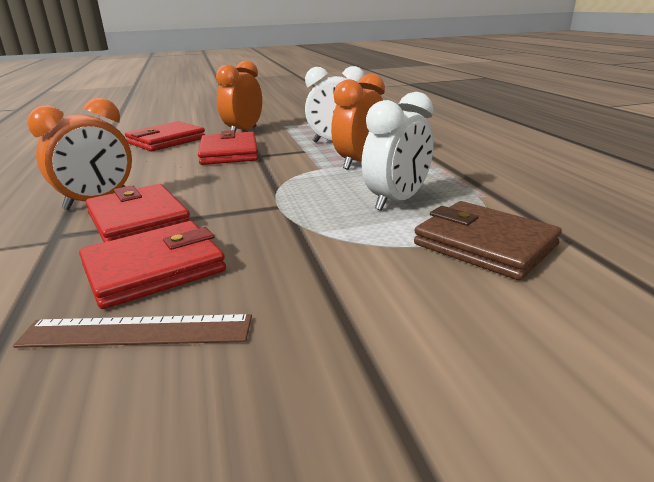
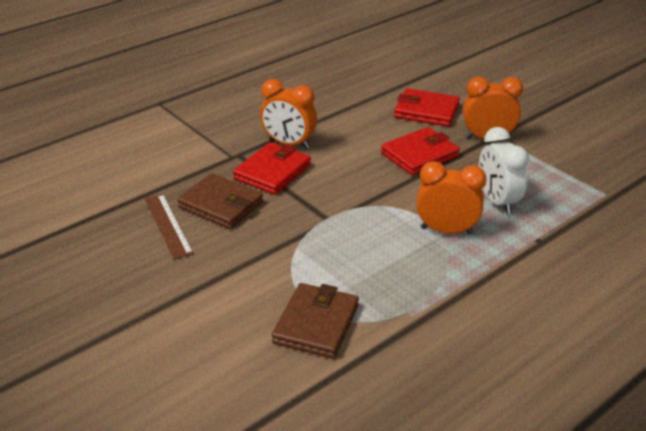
camera: 65 degrees right, 10 degrees up
(154, 269) = (221, 205): red wallet -> brown wallet
(397, 201) = (369, 270): white clock -> none

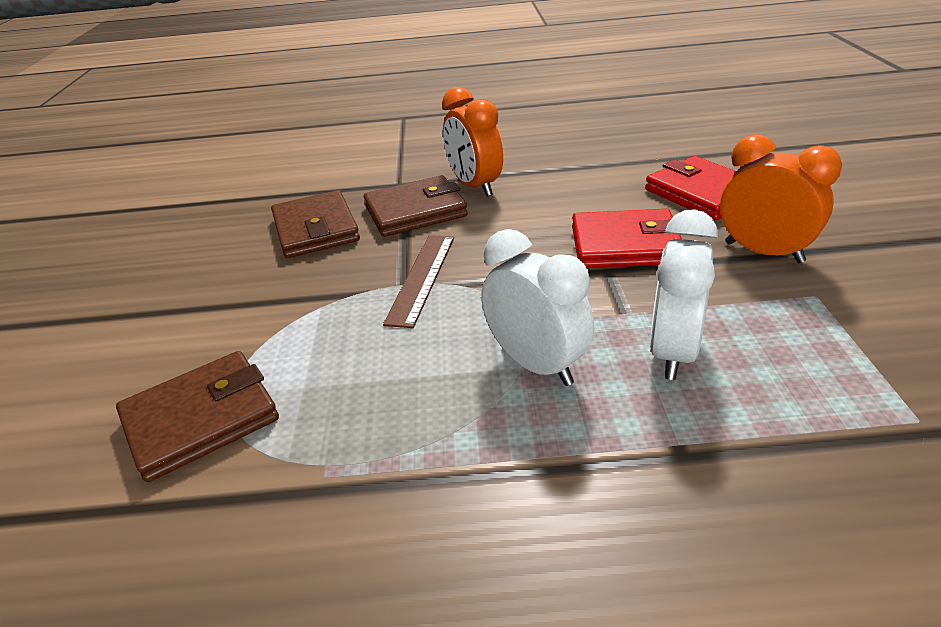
camera: 40 degrees right, 0 degrees up
(168, 225) = (241, 233): brown ruler -> brown ruler (422, 278)
(272, 172) = (415, 211): red wallet -> brown wallet
(446, 230) = (536, 364): orange clock -> white clock

